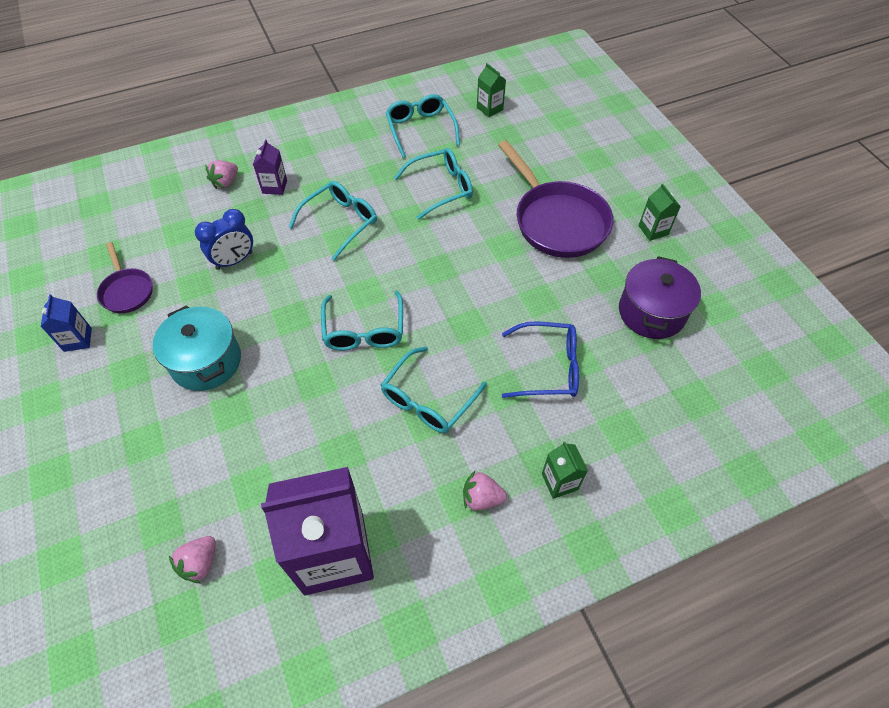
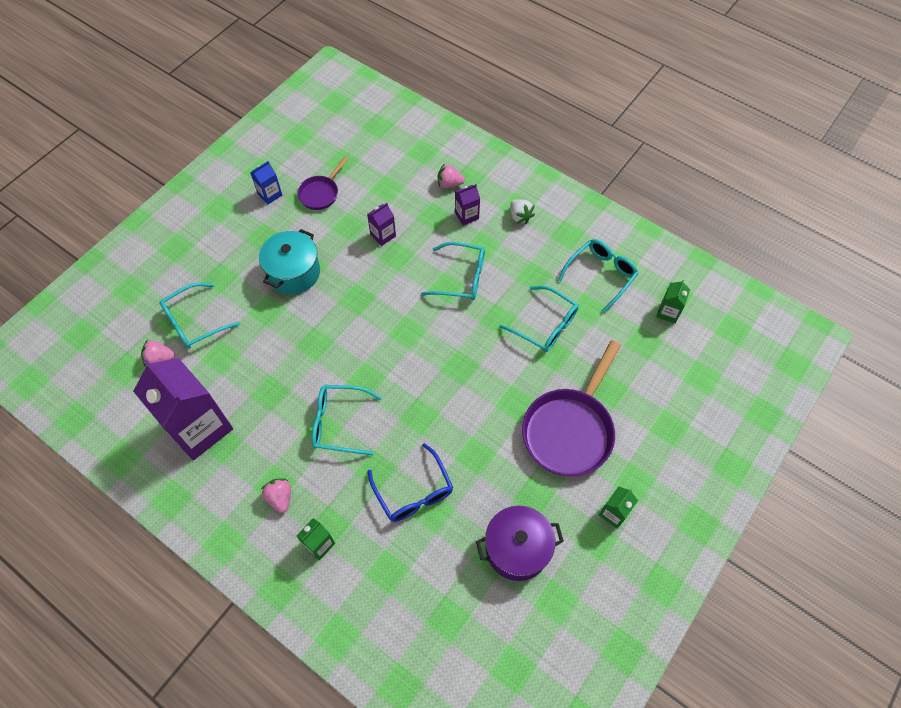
camera: 60 degrees right, 5 degrees up
(234, 261) = (383, 235): blue clock -> purple carton
(312, 151) = (520, 216): none -> white strawberry
(364, 330) = (373, 350): turquoise glasses -> turquoise glasses (194, 322)

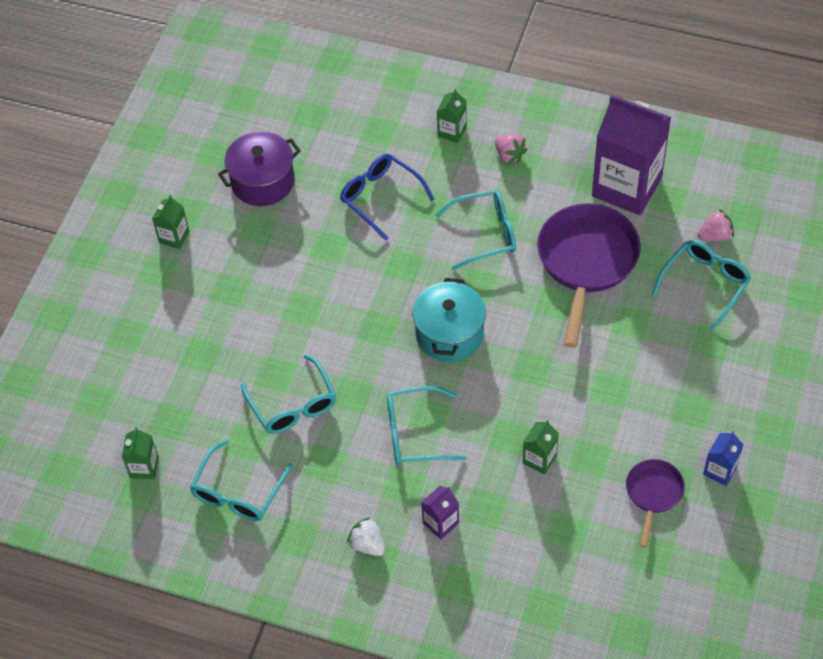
camera: 165 degrees right, 5 degrees down
(293, 272) = (625, 375): turquoise pot -> turquoise pot (449, 334)
(383, 235) = (539, 459): purple carton -> green carton
(449, 184) = (483, 565): pink strawberry -> none
(545, 325) = (293, 405): turquoise glasses -> turquoise glasses turned 135 degrees counterclockwise
(570, 430) = (236, 299): purple pan -> purple pan (586, 262)

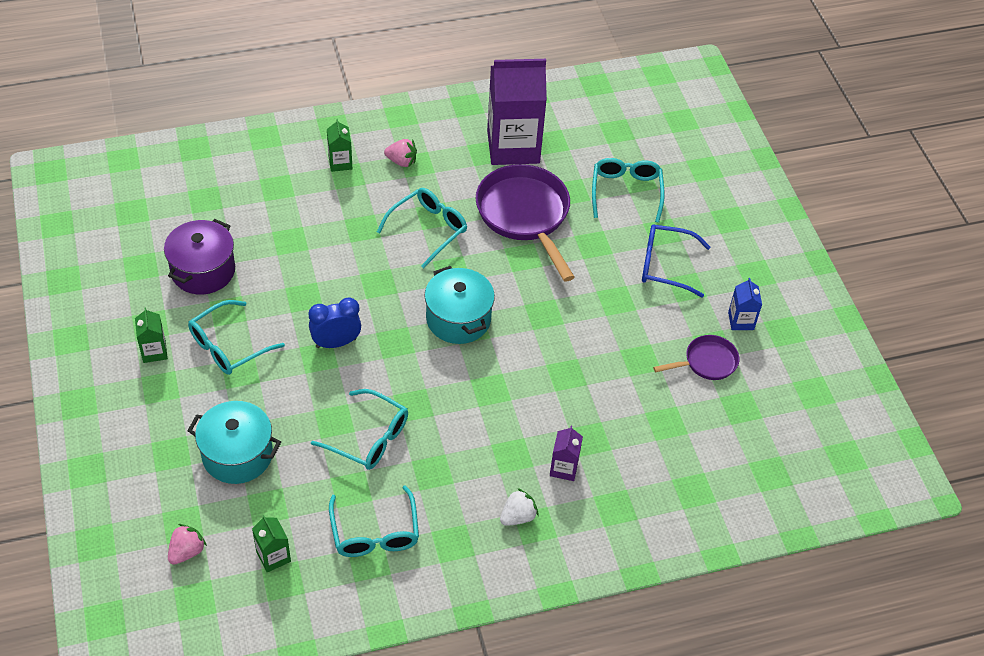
camera: 40 degrees left, 5 degrees down
(177, 363) = (237, 455): none -> turquoise pot
(327, 303) = (336, 343): none -> blue clock
(367, 544) = (518, 516): white strawberry -> white strawberry turned 135 degrees clockwise
(380, 197) = (318, 239): blue glasses -> blue glasses (665, 265)
(415, 433) = (490, 409): turquoise glasses -> turquoise glasses (228, 346)
(539, 459) = (603, 379): green carton -> none
(653, 494) = (707, 362): purple pan -> purple pan turned 90 degrees clockwise
(715, 236) = (606, 154): pink strawberry -> pink strawberry (187, 551)

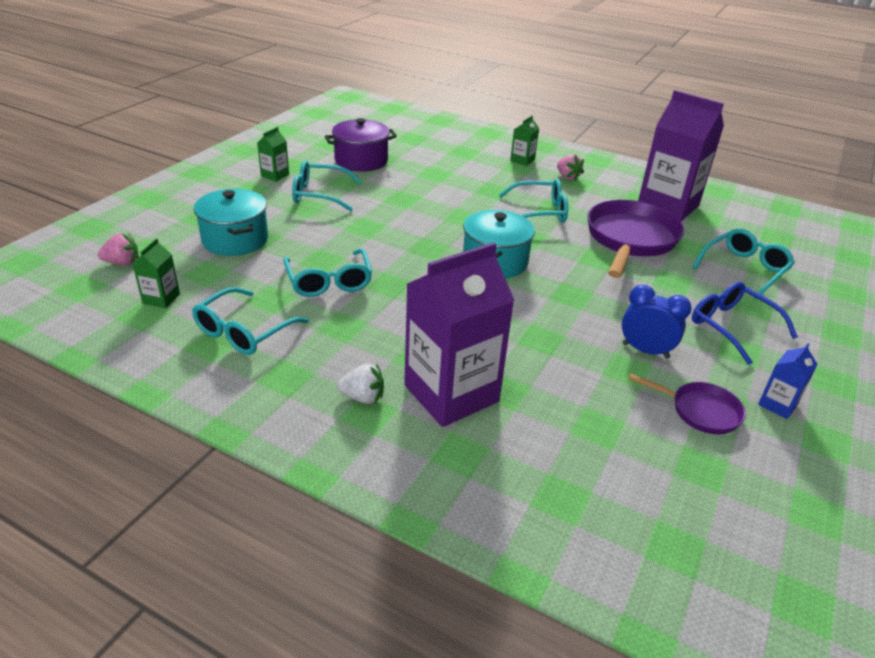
camera: 45 degrees right, 15 degrees down
(336, 343) = (387, 227): blue clock -> blue clock (645, 351)
(564, 468) = (451, 393): purple carton -> purple carton, size x2.30

